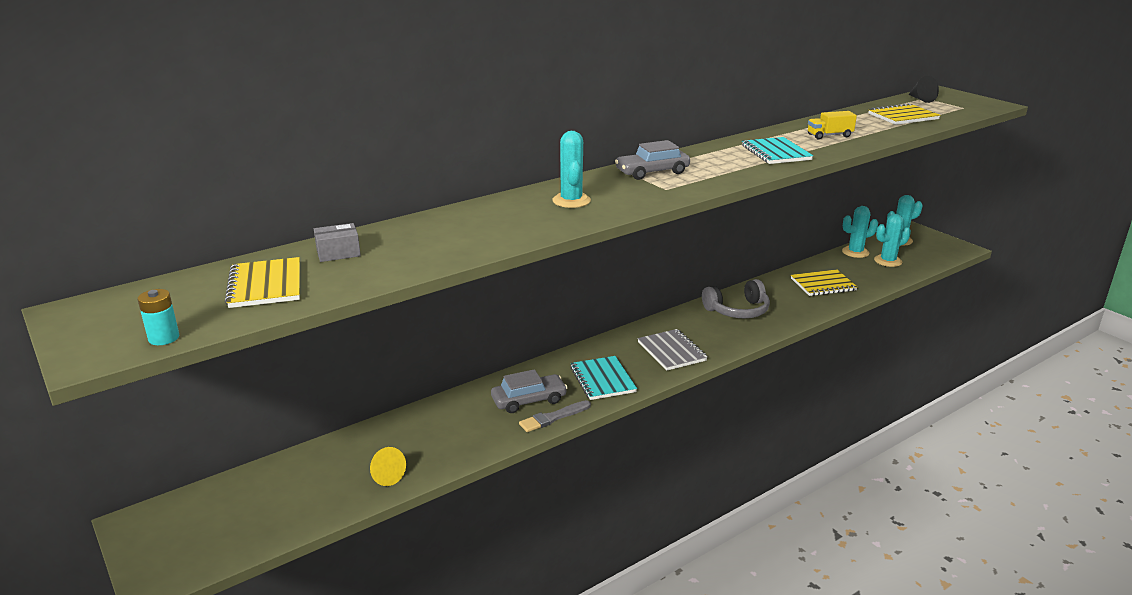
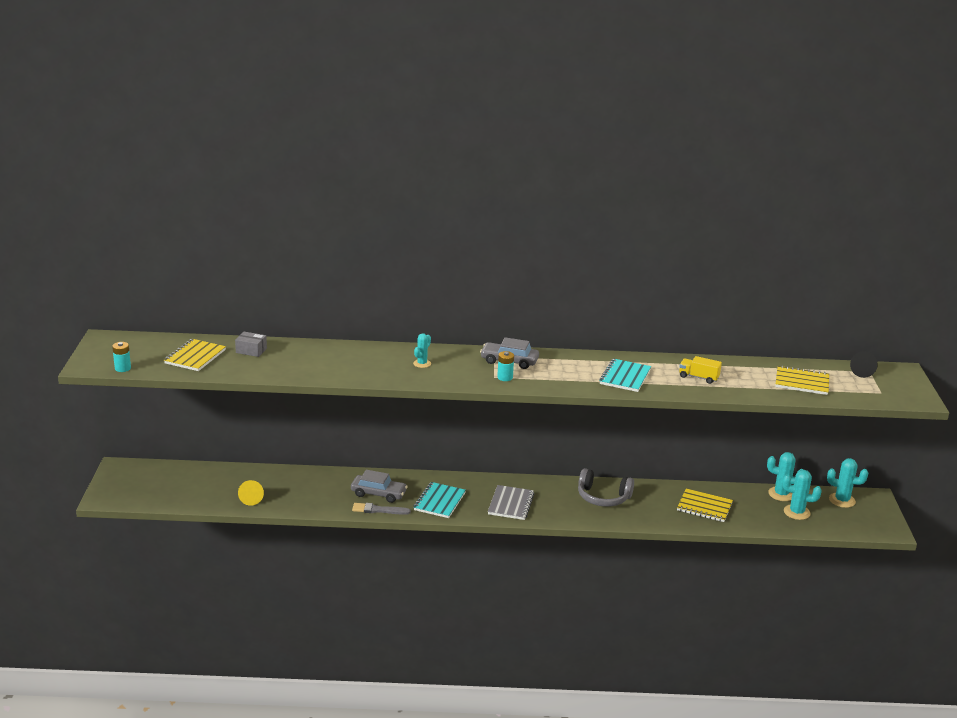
camera: 35 degrees right, 0 degrees up
(571, 201) = (422, 363): turquoise cactus -> turquoise cactus, size x0.64
(677, 186) = (505, 377): none -> turquoise battery

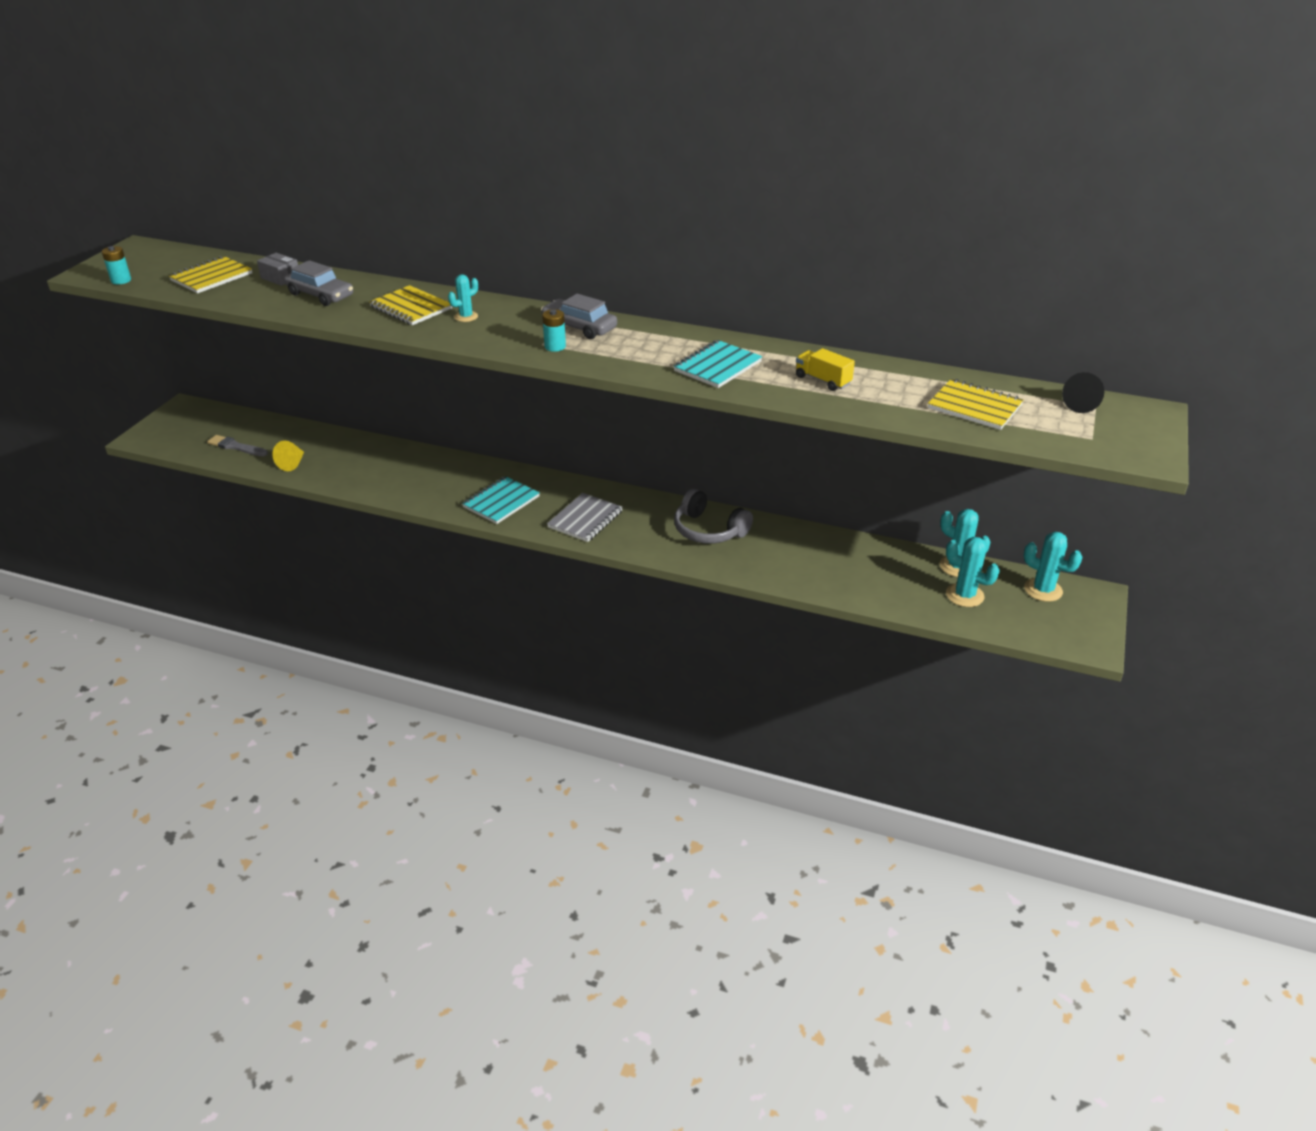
camera: 20 degrees right, 10 degrees up
(378, 494) = (437, 481): grey car -> grey car (320, 295)
(378, 510) = (422, 500): grey brush -> grey brush (236, 447)
(704, 507) = (837, 566): yellow notebook -> yellow notebook (411, 308)

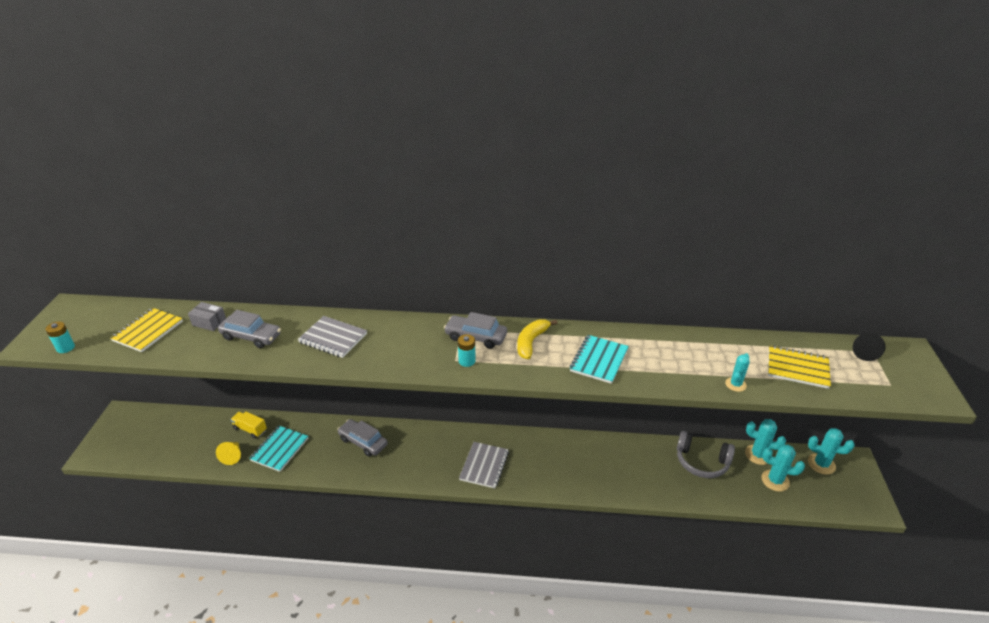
camera: 15 degrees left, 0 degrees up
(236, 447) = (179, 448): grey brush -> none
(411, 308) = (333, 338): yellow notebook -> grey notebook
(448, 474) = (363, 442): none -> grey car
(466, 317) = (382, 340): turquoise cactus -> turquoise cactus (735, 384)
(501, 502) = (414, 462): turquoise notebook -> turquoise notebook (279, 449)
(644, 340) = (531, 342): none -> yellow banana
(708, 530) = (577, 457): grey headphones -> grey headphones (701, 462)
(822, 380) = (681, 361): yellow truck -> yellow truck (250, 429)

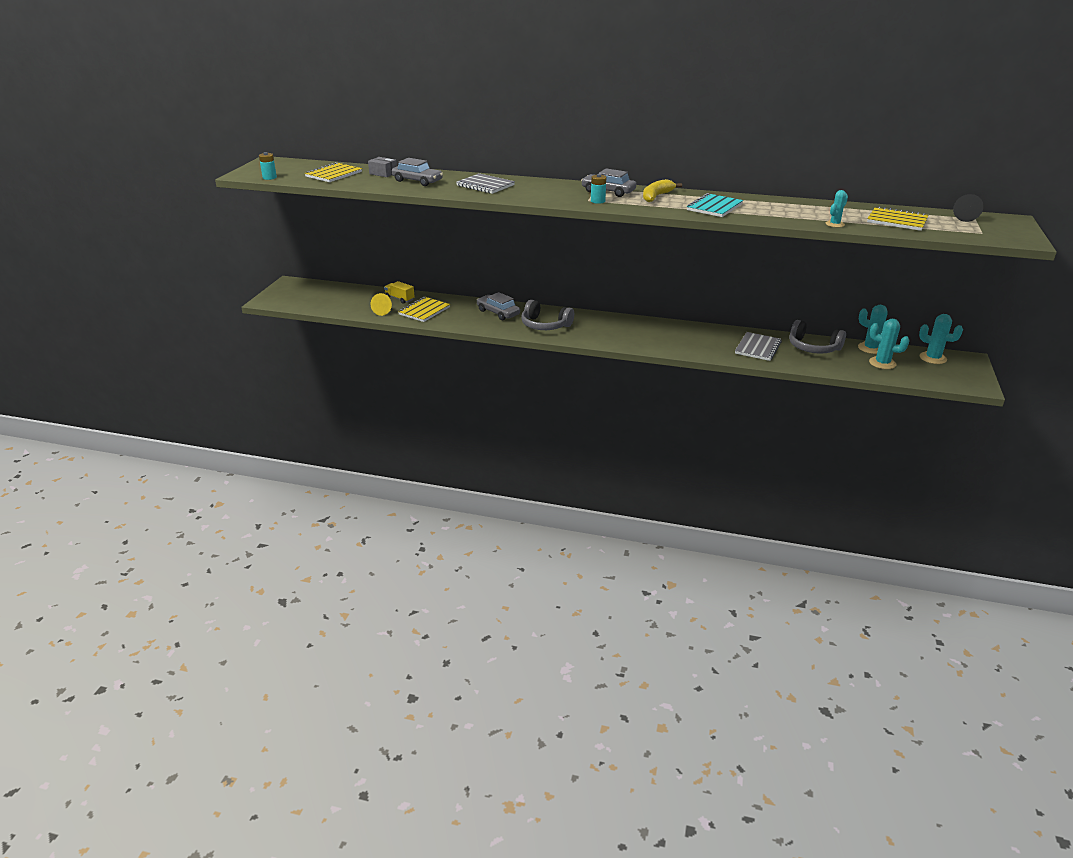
camera: 10 degrees right, 5 degrees down
(279, 449) = (424, 311): turquoise notebook -> yellow notebook
(417, 459) = (545, 325): none -> grey headphones
(484, 466) = (605, 333): grey notebook -> grey notebook (758, 348)

